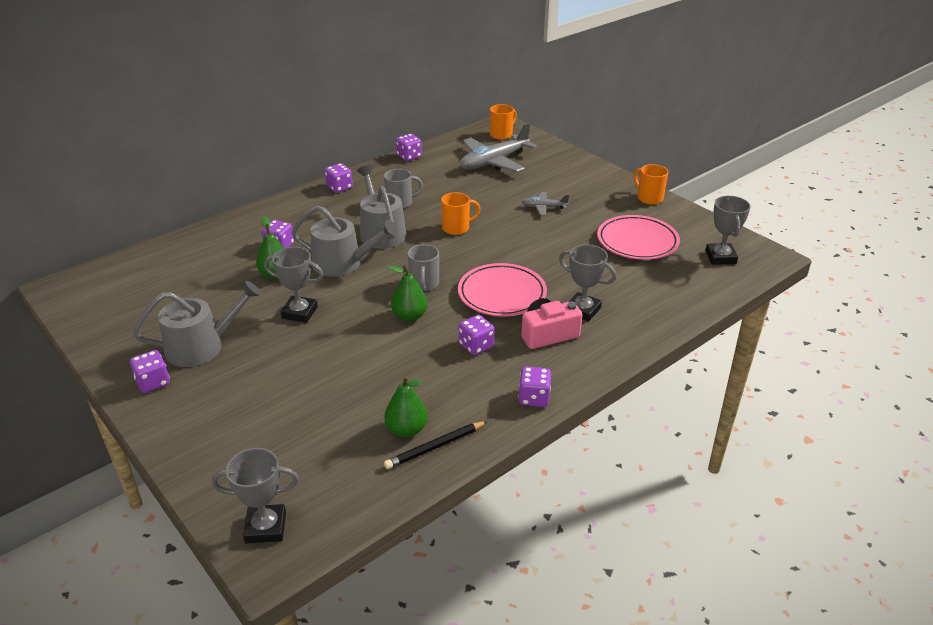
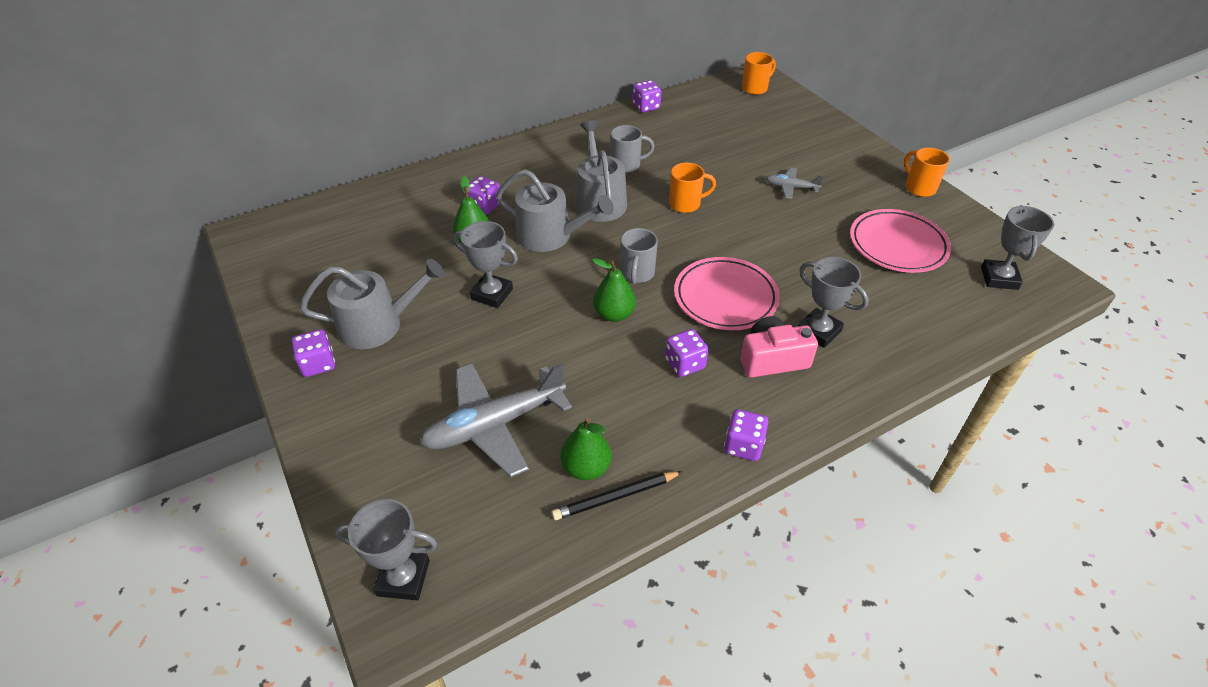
camera: 10 degrees right, 10 degrees up
(339, 187) = (563, 138): purple dice -> none
(493, 162) = (741, 122): grey plane -> grey plane (494, 425)

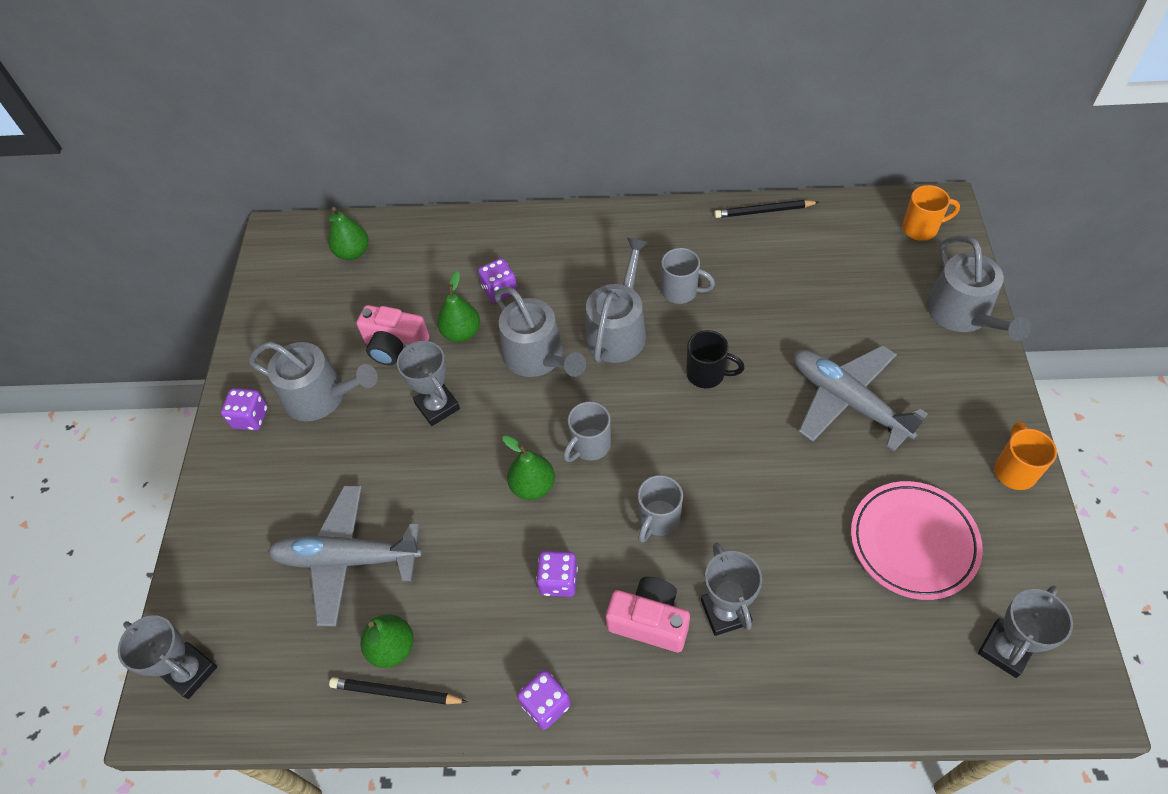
camera: 35 degrees right, 10 degrees up
(332, 222) = (353, 252): none -> green pear
(421, 268) = (395, 346): none -> pink camera
(646, 107) = (763, 211): purple dice -> black pencil
(686, 204) = (707, 374): orange mug -> black mug
(725, 298) = (658, 519): pink plate -> grey mug
(791, 187) = (847, 401): grey plane -> grey plane, size x2.05
(819, 122) = (963, 314): none -> grey watering can

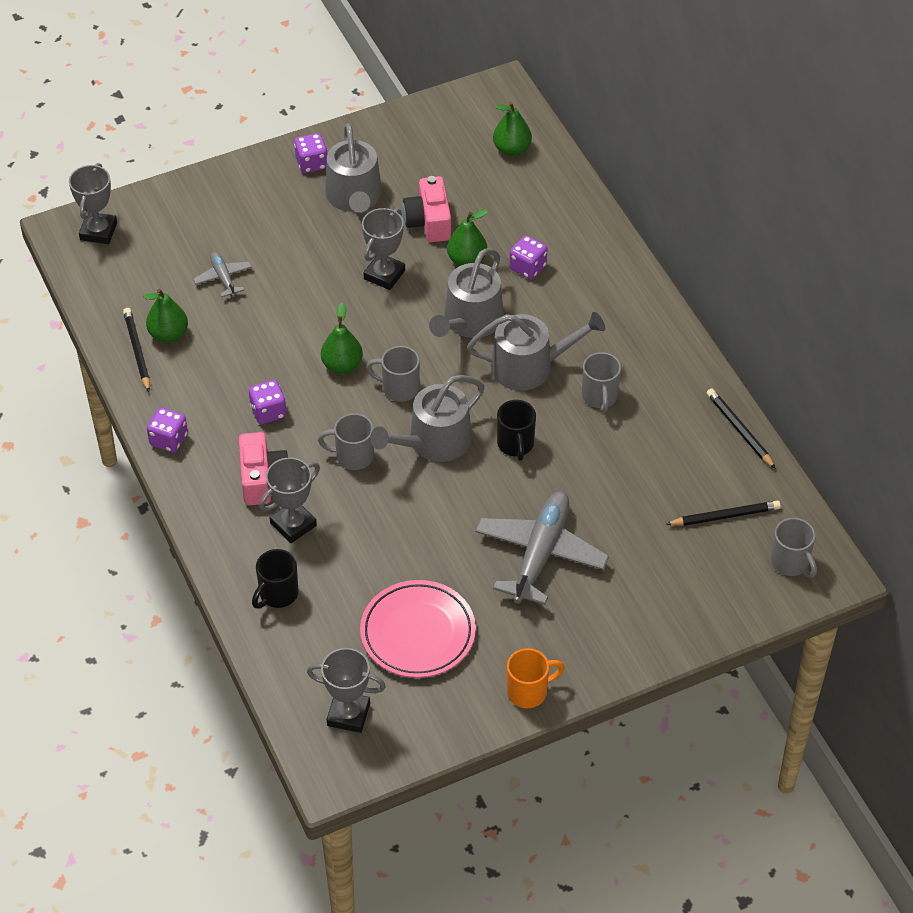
camera: 60 degrees right, 5 degrees down
(347, 558) = (223, 278): grey plane -> grey plane, size x0.49
(817, 664) = (277, 594): none -> black mug
(854, 253) = (725, 516): none -> black pencil
(921, 229) = (791, 563): orange mug -> grey mug
(963, 314) = (693, 619): grey watering can -> grey watering can (433, 442)

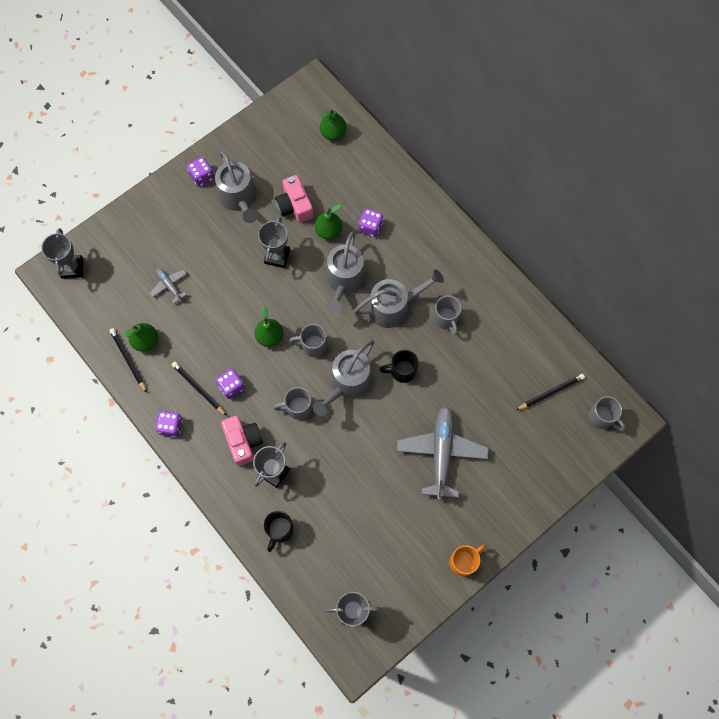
camera: 15 degrees left, 20 degrees up
(418, 633) = (380, 535): pink plate -> none
(515, 445) = (402, 371): black mug -> black mug turned 105 degrees clockwise
(739, 429) = (542, 322): black pencil -> black pencil (198, 388)

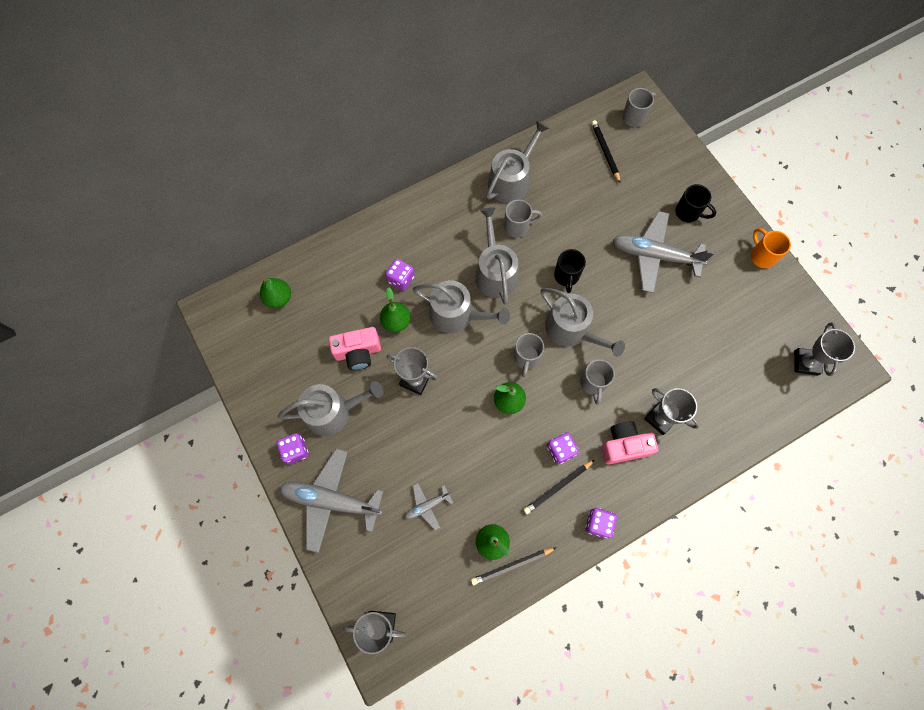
camera: 80 degrees left, 0 degrees up
(165, 212) = (331, 500): none -> grey plane
(280, 530) = (722, 421): black mug -> black mug (688, 213)
(496, 307) = (512, 180): none -> grey watering can

